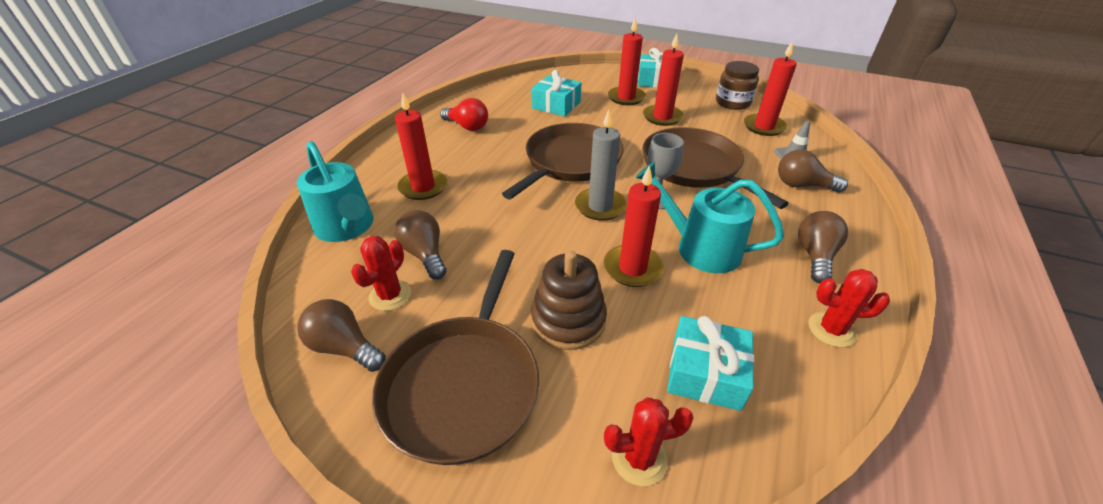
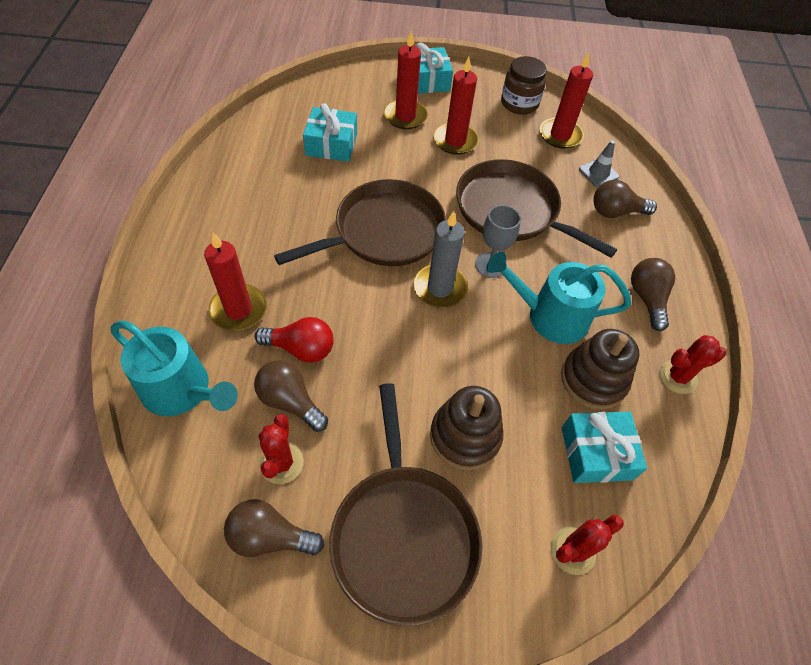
camera: 25 degrees left, 15 degrees up
(467, 126) = (242, 202): red light bulb -> red light bulb (301, 348)
(570, 162) = (384, 232): brown pan -> brown pan turned 45 degrees clockwise
(632, 268) = (499, 358): red candle -> none
(727, 308) = (593, 379): none -> brown stacking toy

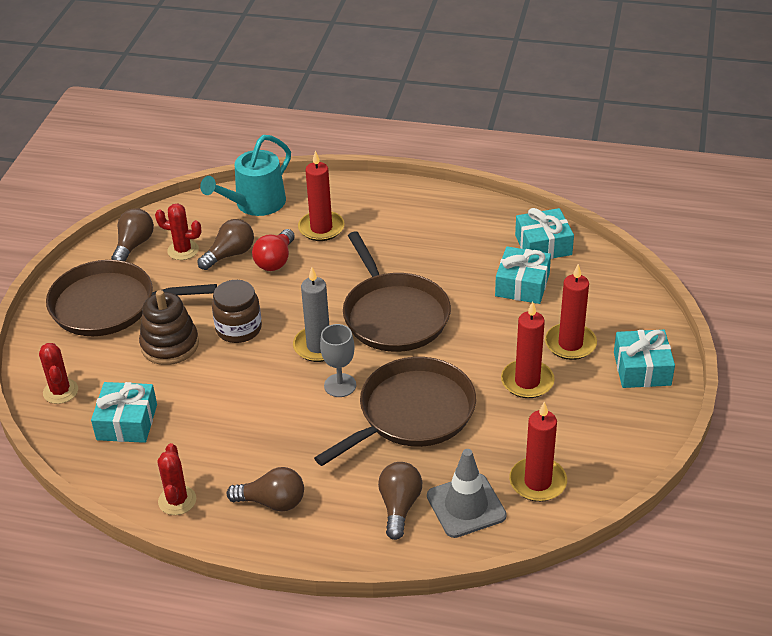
camera: 105 degrees right, 15 degrees down
(272, 131) = (543, 245): none -> turquoise gift
(519, 103) = (601, 452): brown jar -> brown jar (239, 329)
(550, 316) = (269, 419): turquoise watering can -> none
(593, 379) = (194, 436): brown stacking toy -> none
(598, 173) = (466, 506): grey traffic cone -> grey traffic cone, size x1.64

